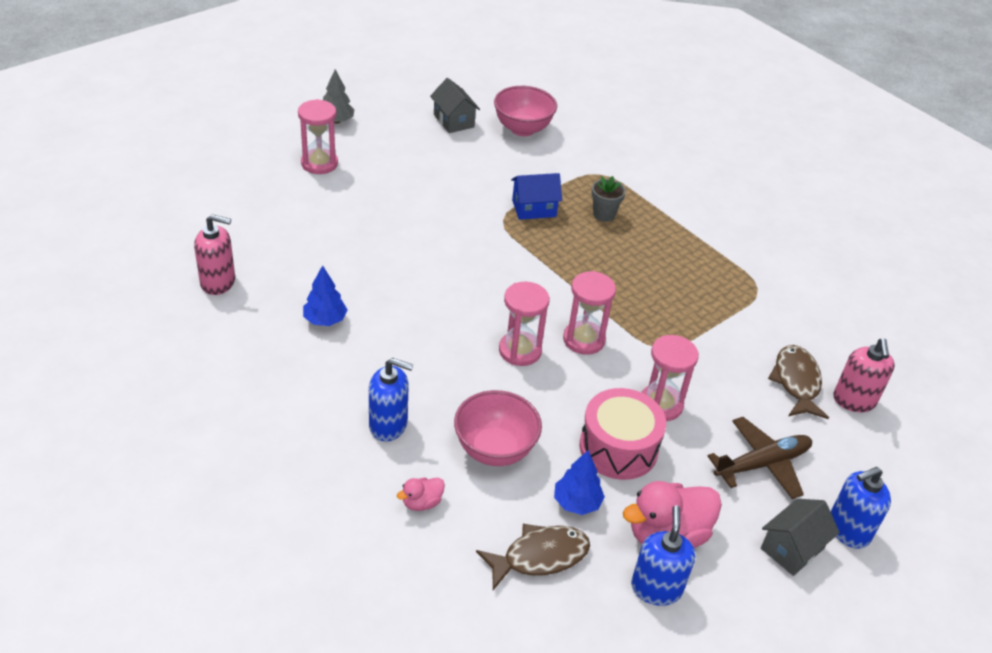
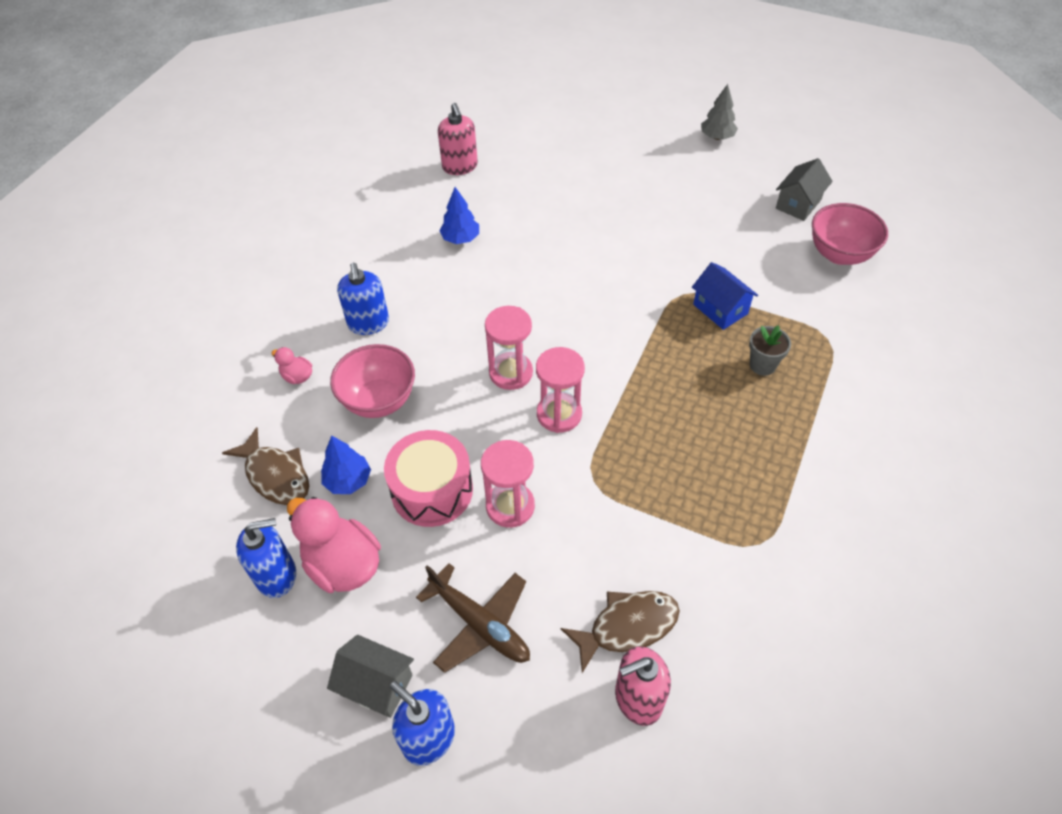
camera: 70 degrees right, 10 degrees up
(319, 163) = (649, 153): pink hourglass -> none

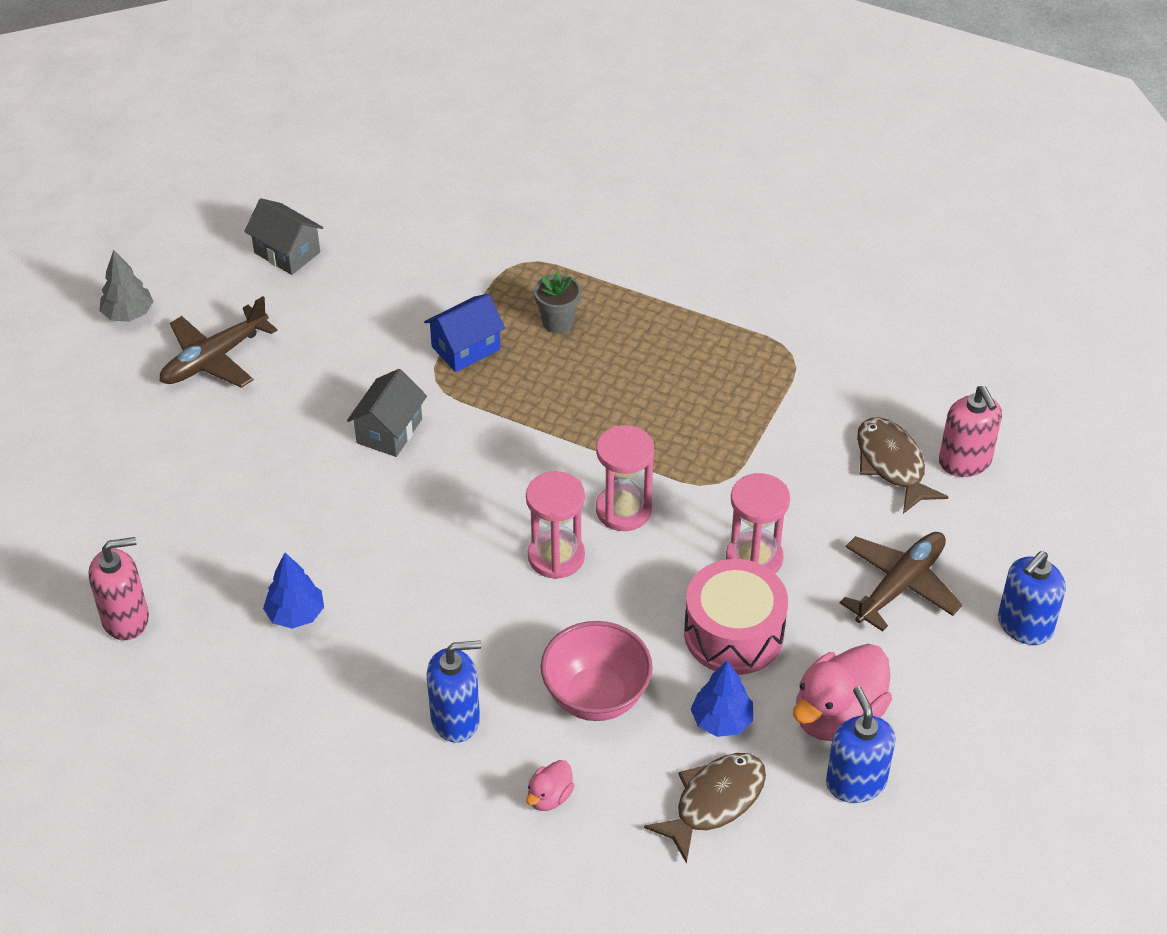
camera: 90 degrees left, 5 degrees down
(376, 685) = (975, 673): grey house -> grey house (389, 431)
(683, 180) = (215, 358): none -> brown plane
(839, 254) = (385, 230): pink bowl -> none

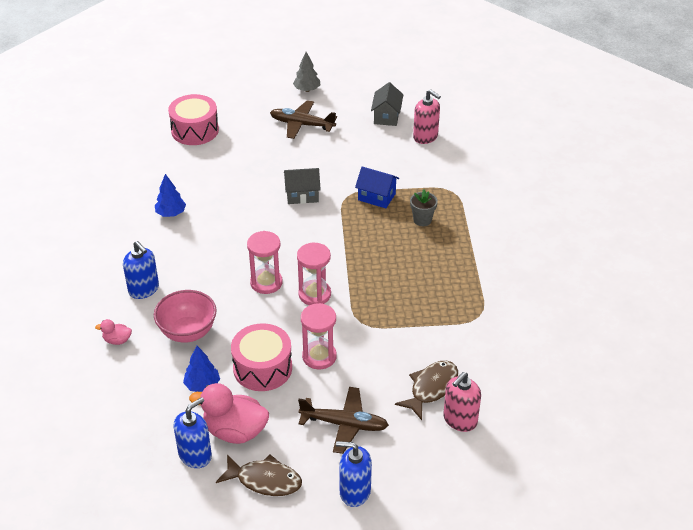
camera: 60 degrees right, 5 degrees down
(101, 500) = (195, 130): none -> pink drum
(126, 619) = (135, 166): pink soap dispenser -> pink soap dispenser (425, 137)
(714, 802) = (149, 402): brown fish -> brown fish (264, 480)

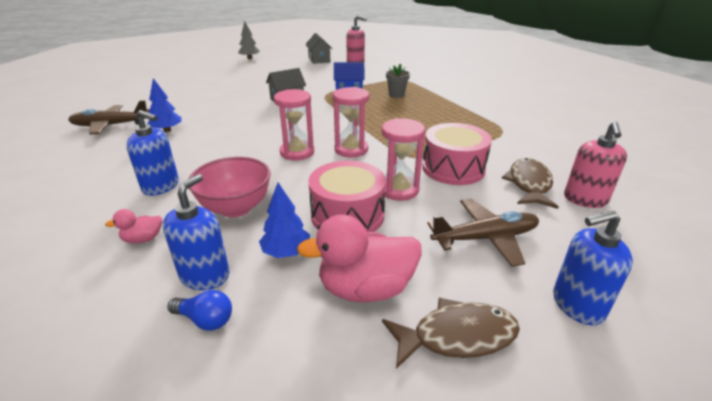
camera: 25 degrees left, 10 degrees down
(134, 416) = (205, 320): none -> blue light bulb
(195, 130) = (167, 86): pink drum -> pink drum (453, 168)
(195, 455) = (332, 340): blue soap dispenser -> blue soap dispenser (205, 276)
(302, 125) = (258, 71): brown plane -> brown plane (111, 125)

